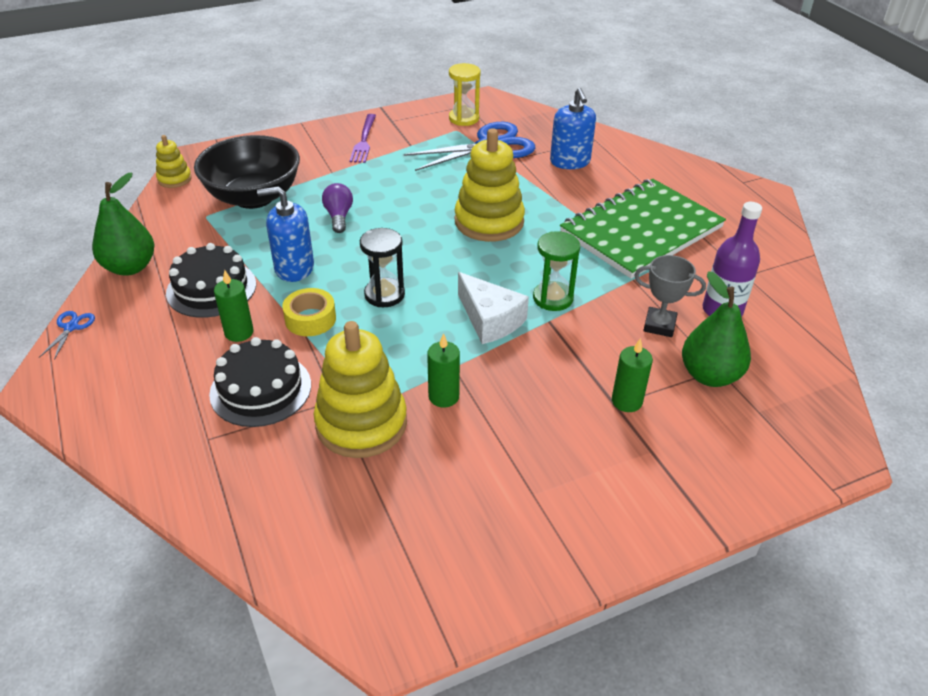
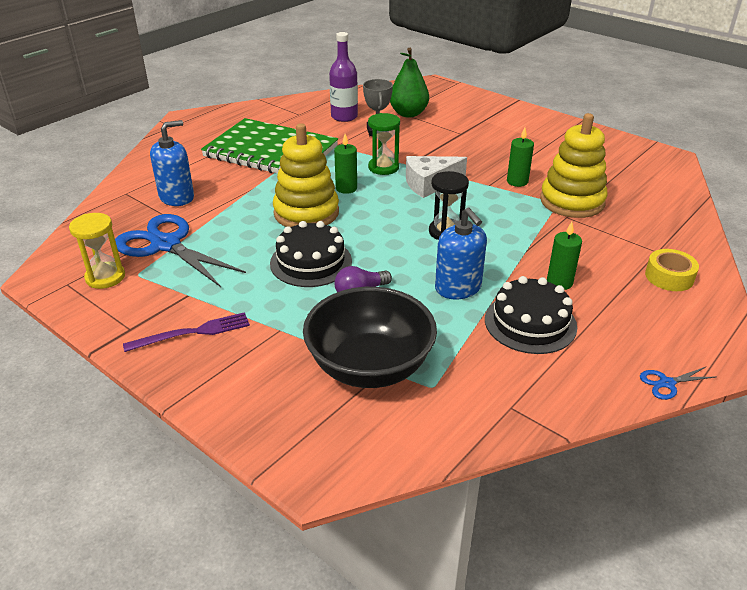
camera: 115 degrees left, 5 degrees down
(130, 267) = (560, 395): green pear -> none
(174, 179) = (382, 460): yellow stacking toy -> none
(260, 389) = (595, 248): black cake -> black cake (311, 262)
(310, 319) = (508, 255): yellow tape -> yellow tape (669, 277)
(490, 320) = (429, 184): white cheese -> white cheese turned 135 degrees counterclockwise
(626, 401) = (455, 131): green candle -> green candle (346, 188)

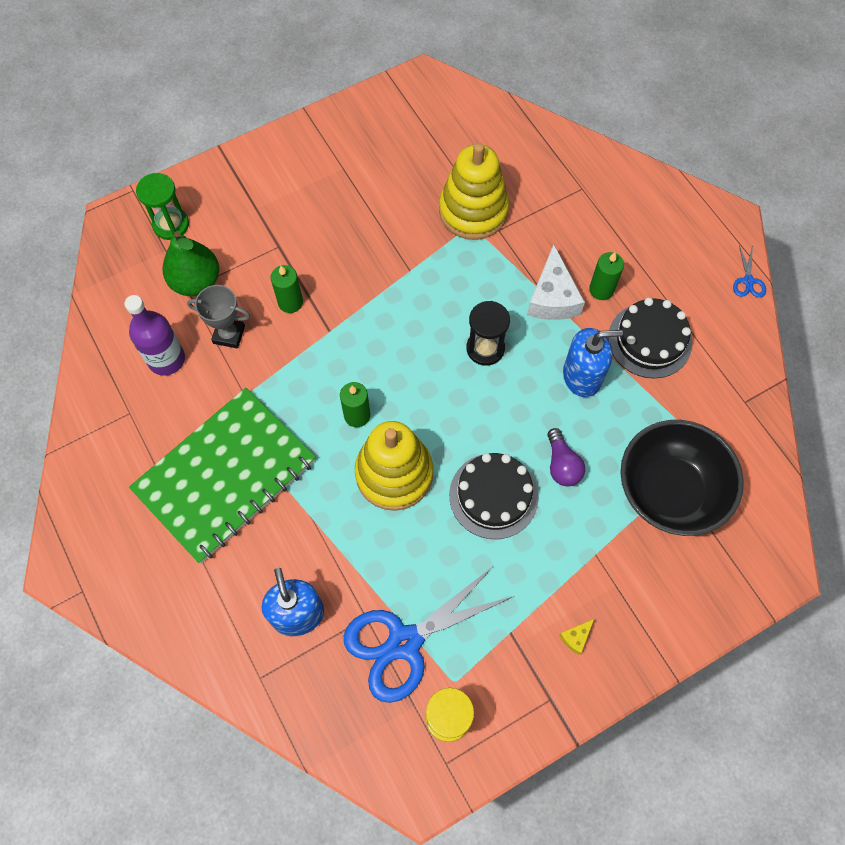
camera: 70 degrees left, 30 degrees up
(192, 333) = (576, 637): purple fork -> yellow cheese
(383, 167) = (325, 360): green hourglass -> green hourglass (171, 225)
(429, 184) = (383, 326): white cheese -> white cheese (552, 297)
(517, 181) = (414, 240): green candle -> green candle (290, 302)
(669, 277) = (621, 201): yellow tape -> none

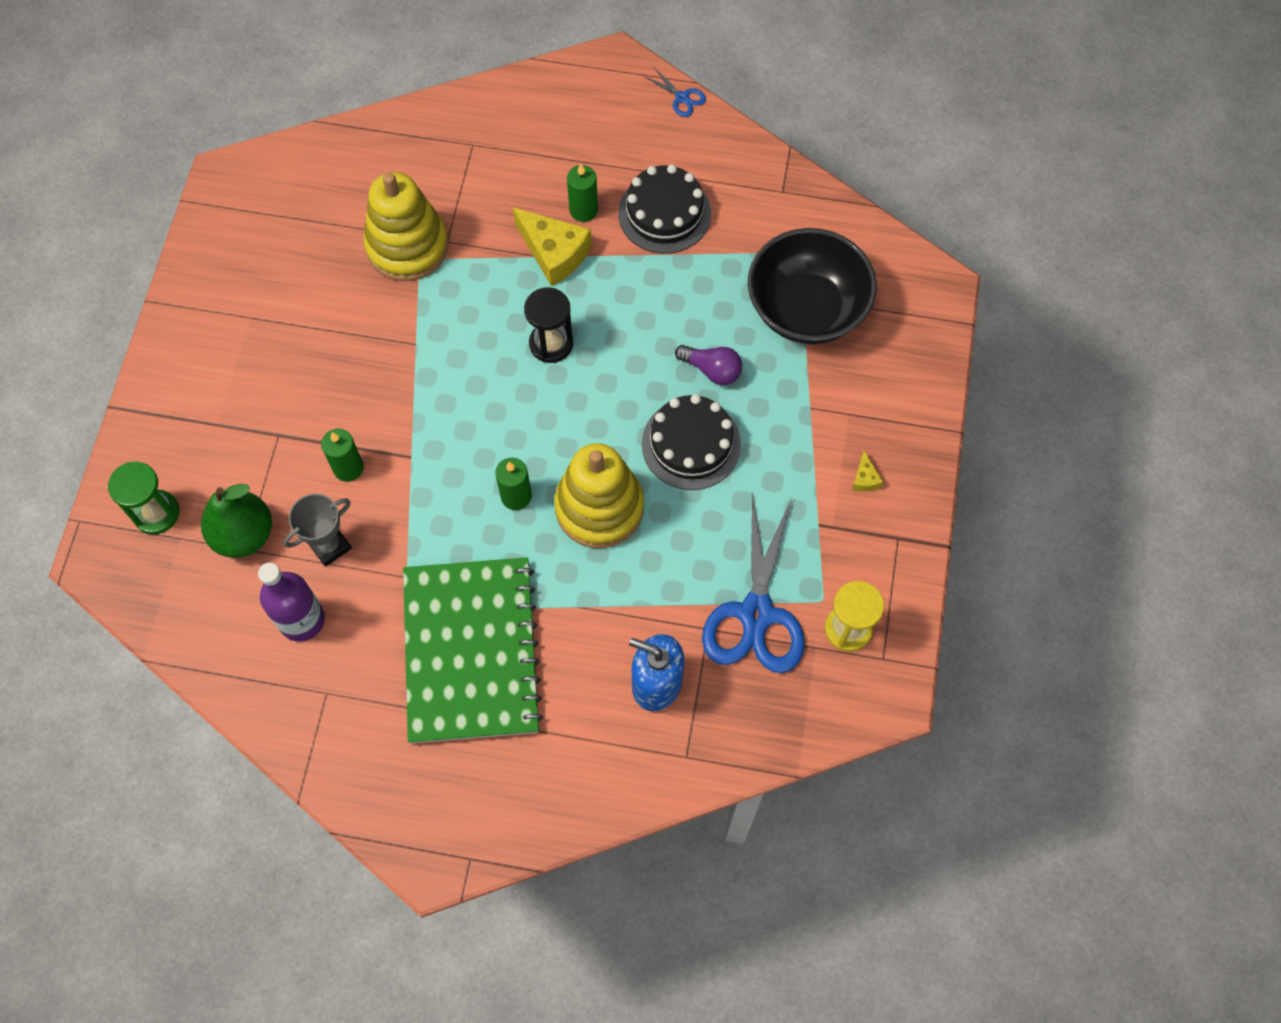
camera: 50 degrees left, 0 degrees up
(552, 297) = (554, 253): white cheese -> yellow cheese
(582, 376) = (648, 290): blue soap dispenser -> none

